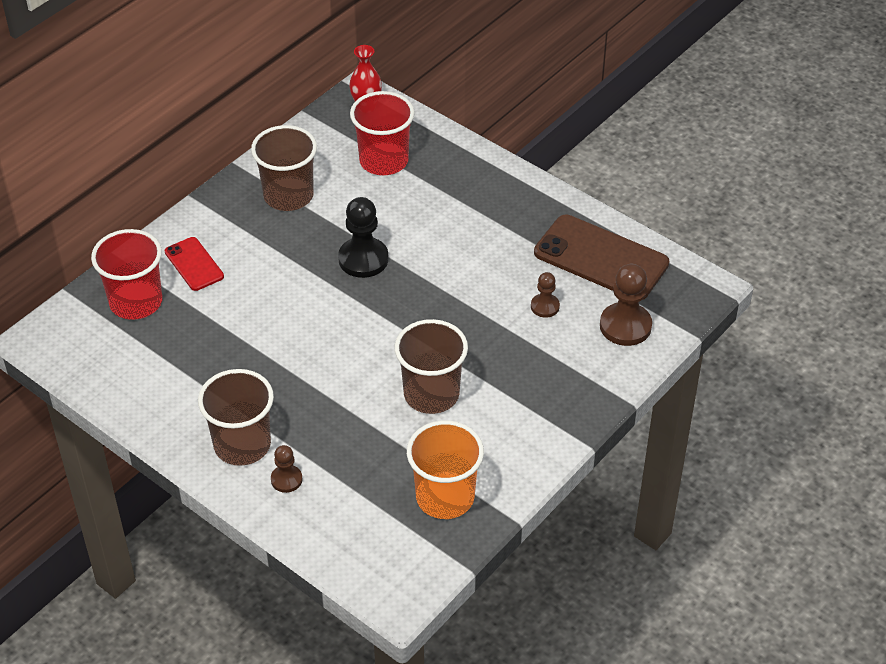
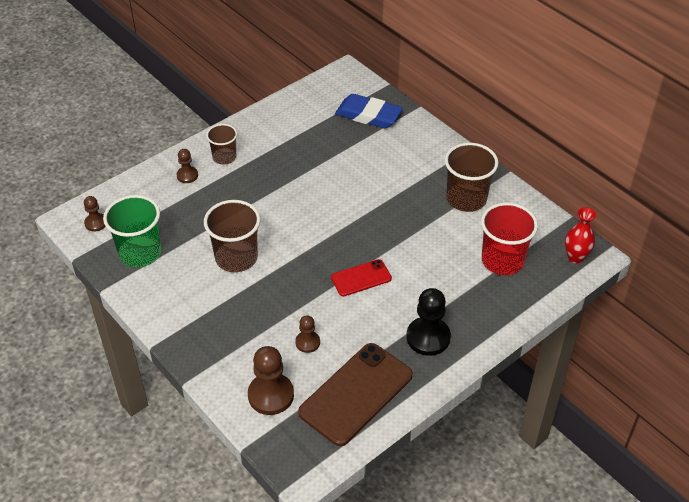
camera: 100 degrees right, 0 degrees up
(136, 302) = (368, 115): red cup -> blue eraser
(194, 264) = (400, 144): red phone -> red phone (361, 278)
(242, 445) = (224, 157): brown cup -> brown cup, size x0.61
(363, 259) = (386, 235): black pawn -> black pawn (428, 337)
(400, 564) = (96, 223): none -> brown pawn
(445, 497) = (140, 253): orange cup -> green cup

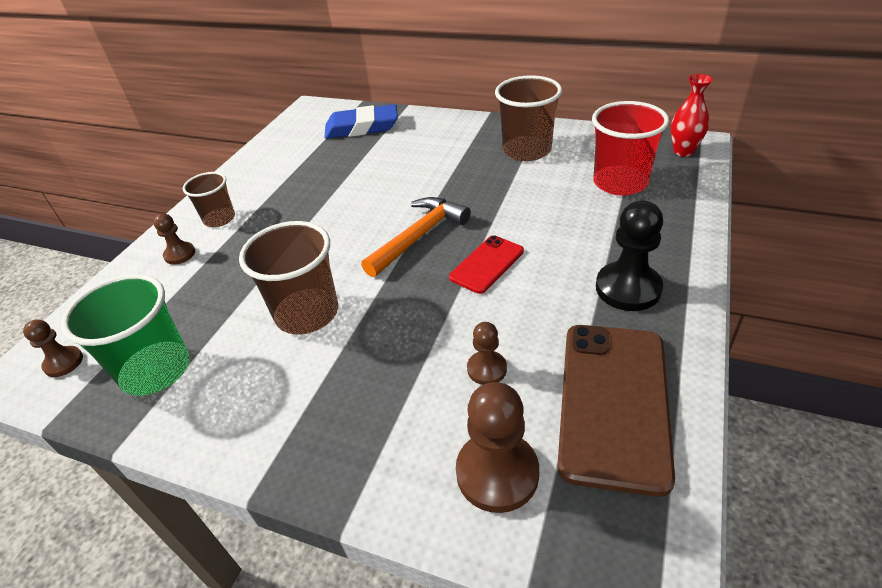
camera: 25 degrees left, 5 degrees down
(336, 236) = (419, 236): none -> orange hammer

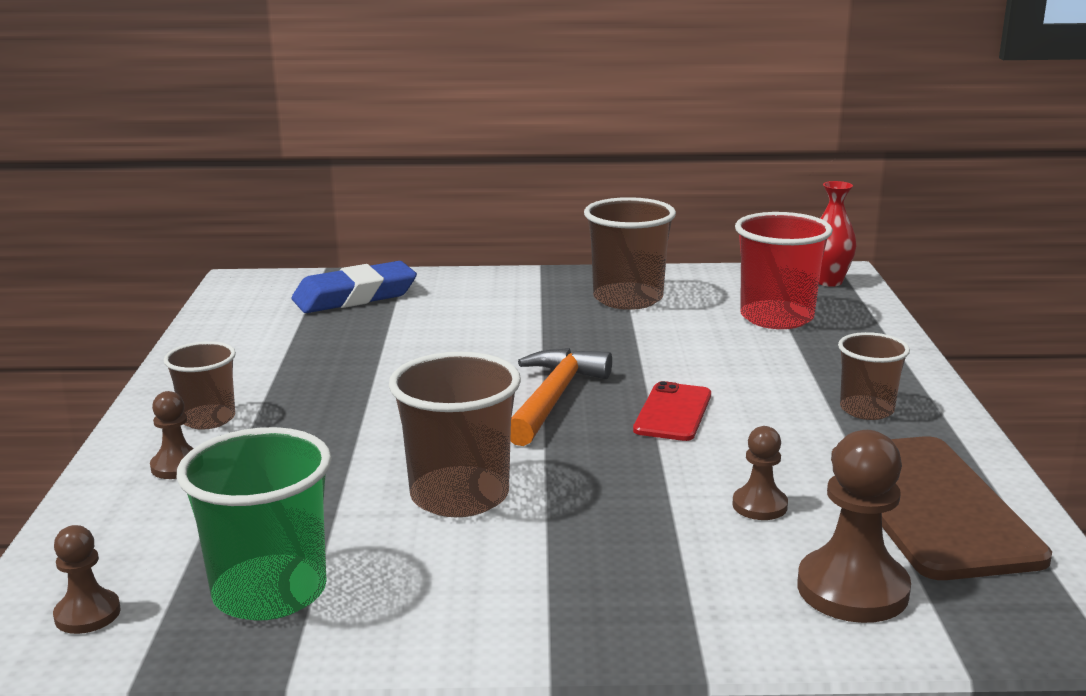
camera: 25 degrees left, 20 degrees down
(628, 288) = (866, 410): black pawn -> brown cup

